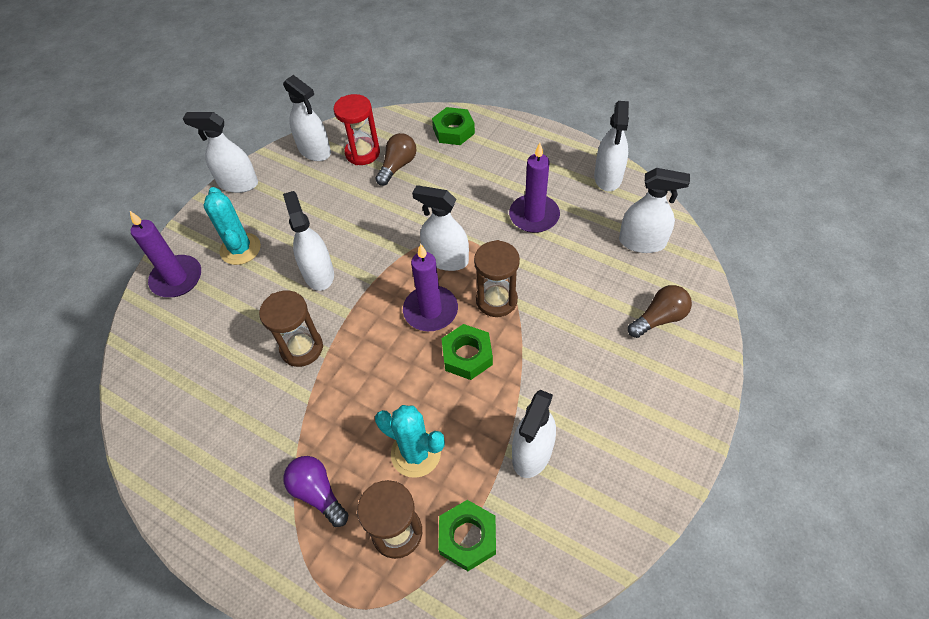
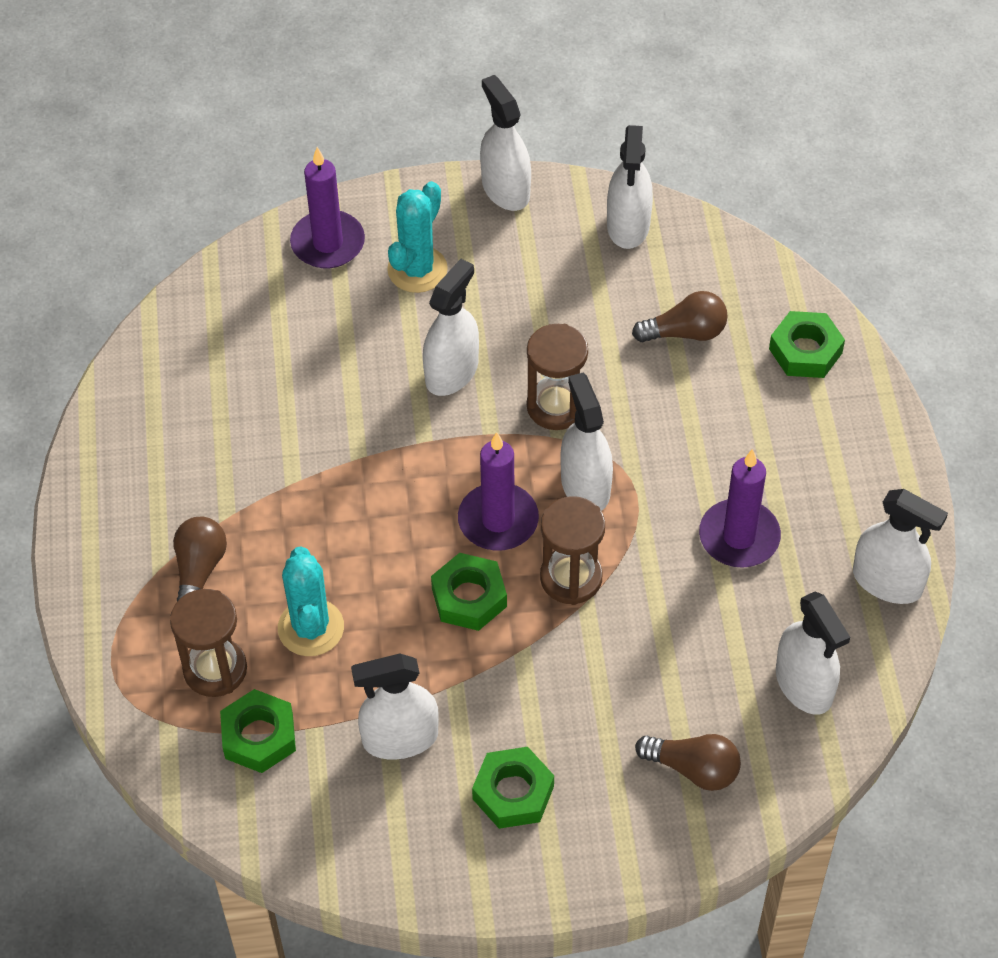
camera: 50 degrees right, 0 degrees up
(301, 348) = (344, 431): brown hourglass -> brown hourglass (556, 406)
(318, 493) = (199, 570): purple light bulb -> brown light bulb
(362, 153) = (672, 279): red hourglass -> none
(608, 177) = (887, 581): white spray bottle -> white spray bottle turned 120 degrees counterclockwise
(614, 415) = (513, 793): none -> green nut

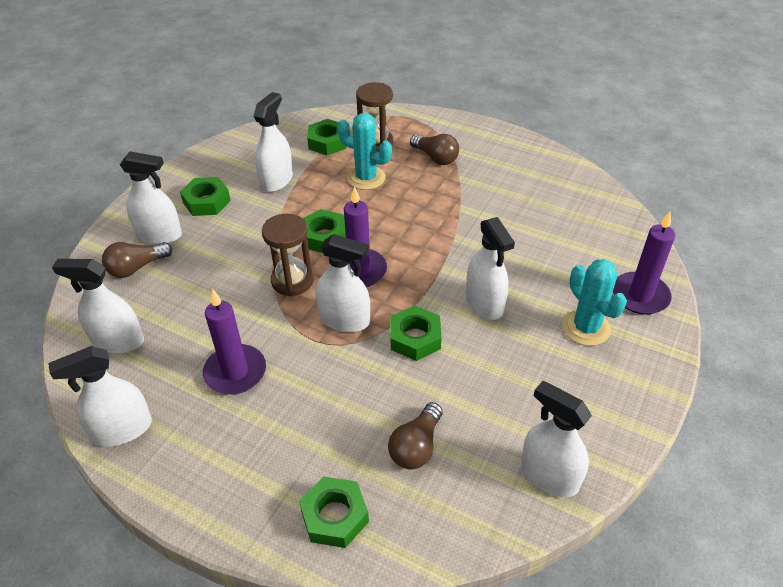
camera: 125 degrees right, 10 degrees down
(505, 189) = (637, 416): white spray bottle -> white spray bottle (159, 235)
(556, 406) = (415, 338): brown hourglass -> green nut

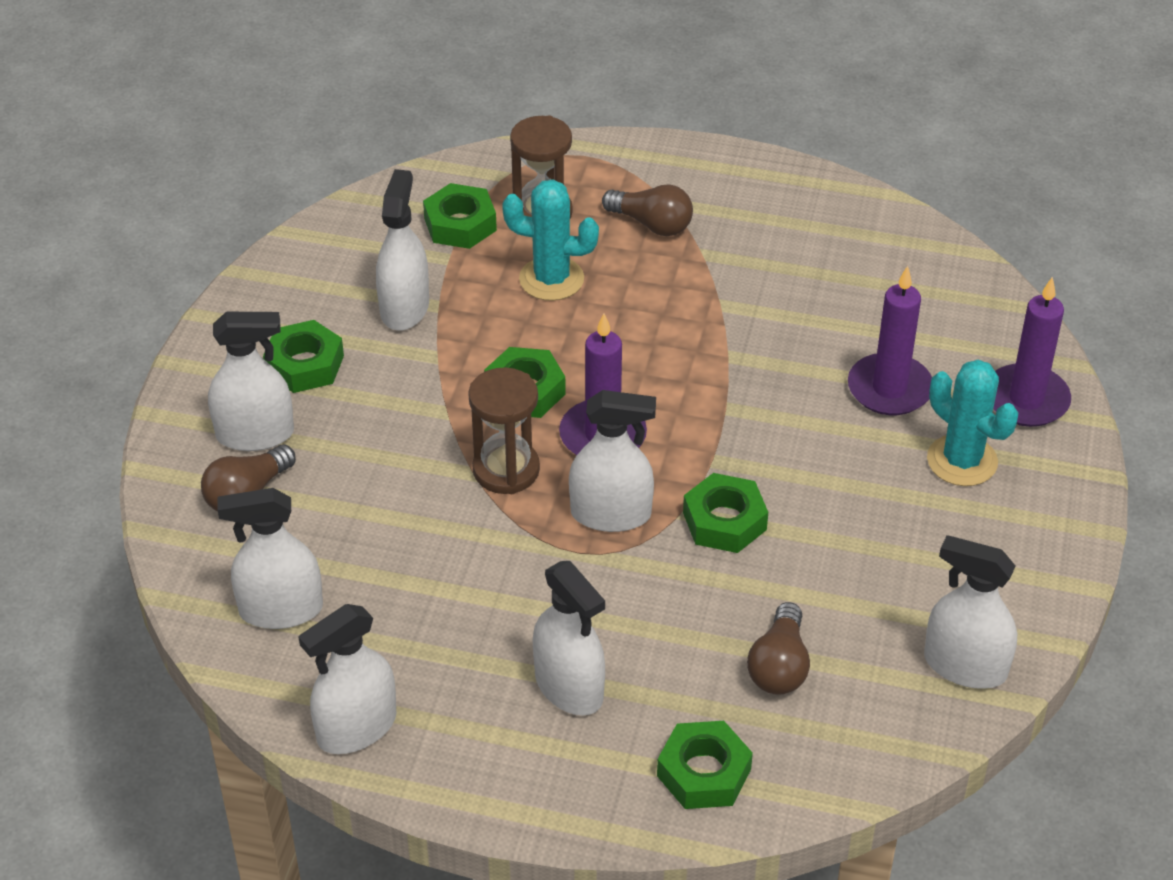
camera: 15 degrees left, 0 degrees up
(235, 372) = (482, 619): purple candle -> purple candle (889, 389)
(484, 303) = (807, 451): white spray bottle -> white spray bottle (569, 687)

